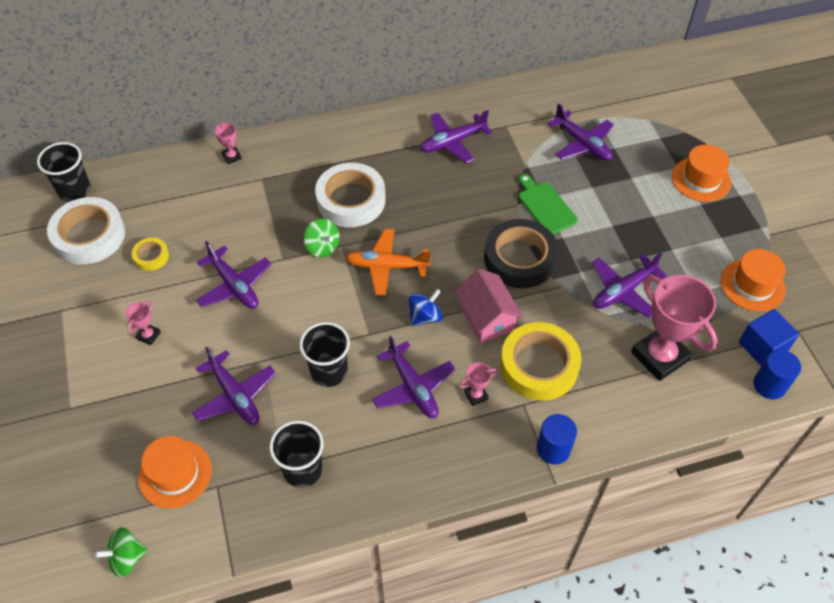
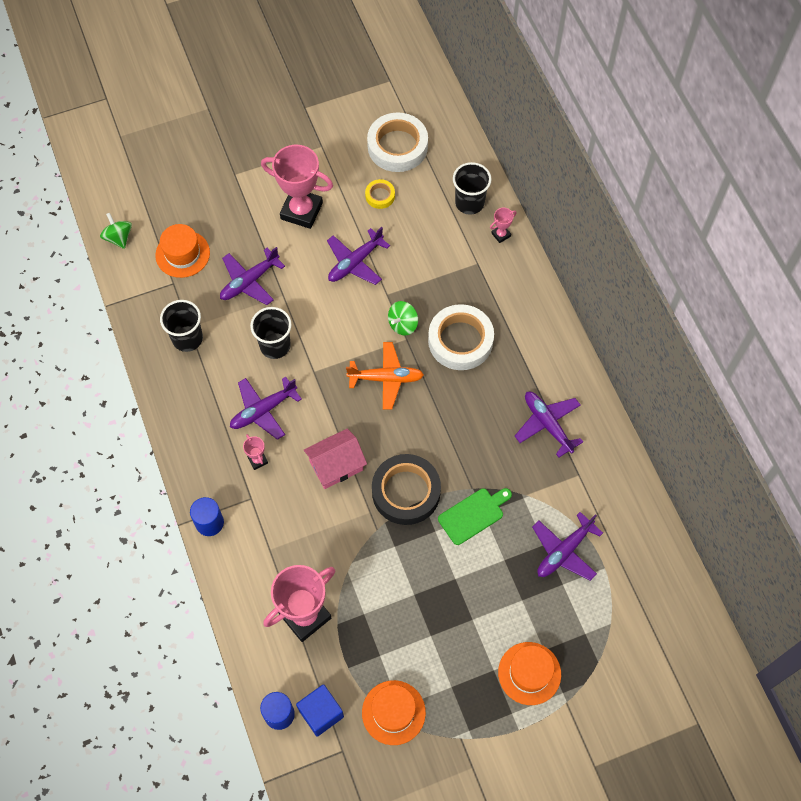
camera: 85 degrees right, 10 degrees up
(75, 191) = (445, 124): black cup -> black cup (469, 203)
(148, 335) = (301, 211): pink trophy -> pink trophy, size x2.33
(386, 266) = (386, 378): orange plane -> orange plane turned 90 degrees clockwise
(425, 316) = (334, 414): blue spinning top -> none
(539, 365) = (289, 510): yellow tape -> none
(623, 291) = (376, 586): purple plane -> none

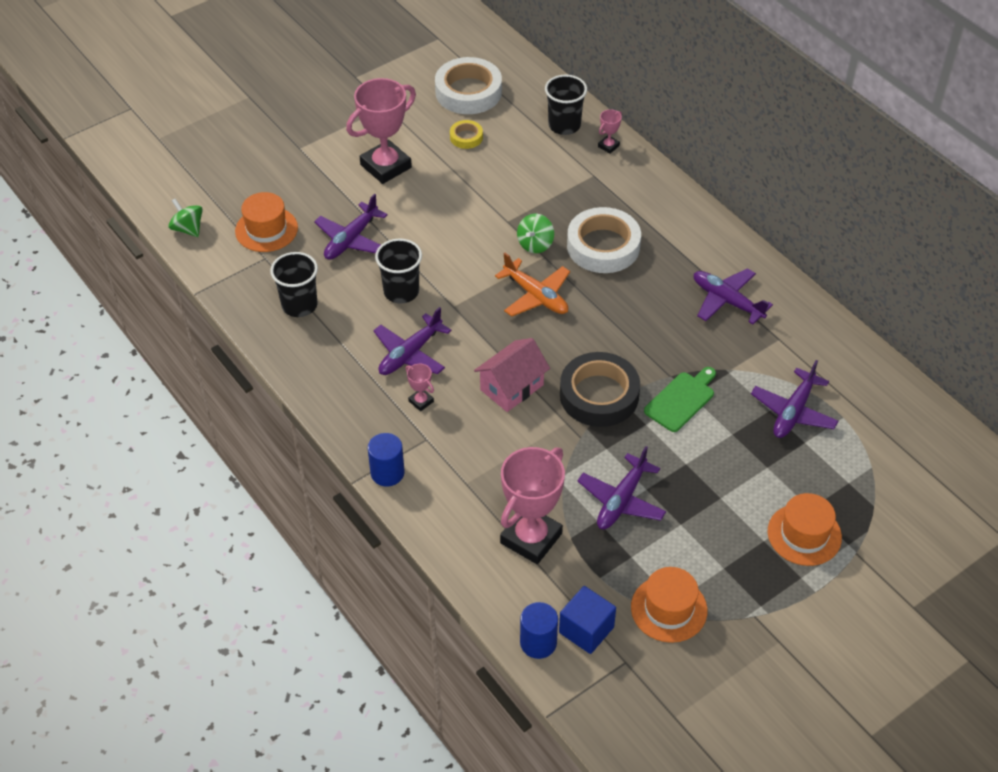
camera: 15 degrees left, 15 degrees down
(301, 211) = (385, 166): pink trophy -> pink trophy turned 45 degrees counterclockwise
(355, 263) = (462, 200): purple plane -> purple plane (621, 500)
(386, 378) = (536, 296): orange plane -> orange plane turned 60 degrees clockwise

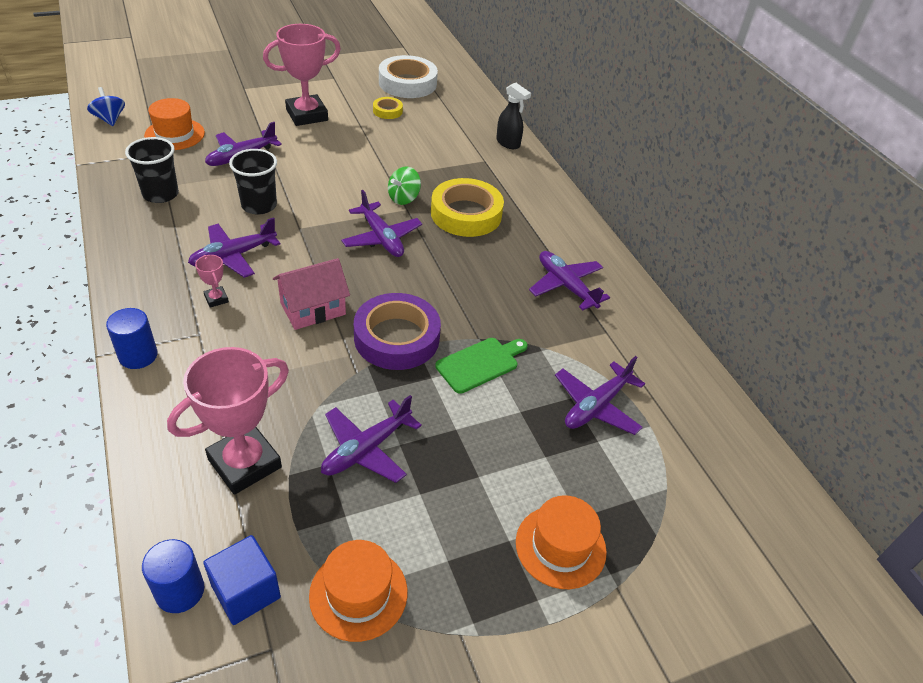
camera: 10 degrees right, 5 degrees down
(188, 229) = (110, 119): green spinning top -> blue spinning top
(536, 296) = (381, 238): orange plane -> purple plane
(564, 125) = (476, 121): black cup -> none
(599, 395) = (397, 338): black tape -> purple tape
(603, 246) = (466, 214): white tape -> yellow tape
(608, 146) = (508, 143): pink trophy -> black spray bottle

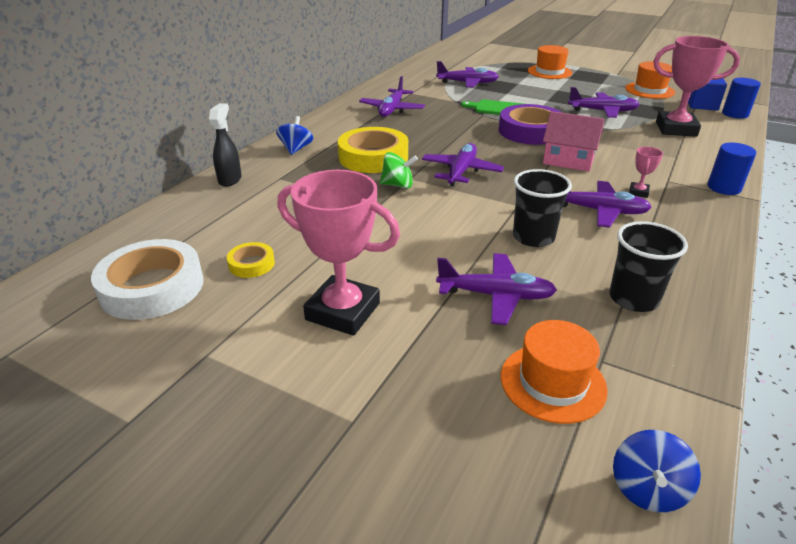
camera: 125 degrees left, 10 degrees down
(530, 189) = (296, 149): none -> blue spinning top

